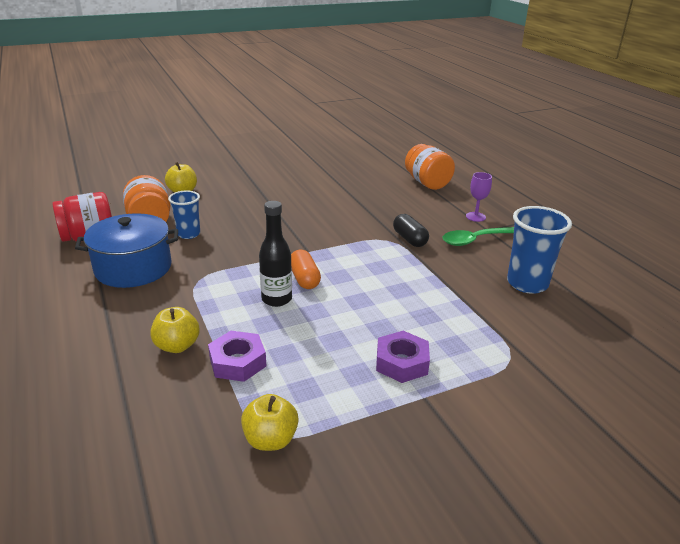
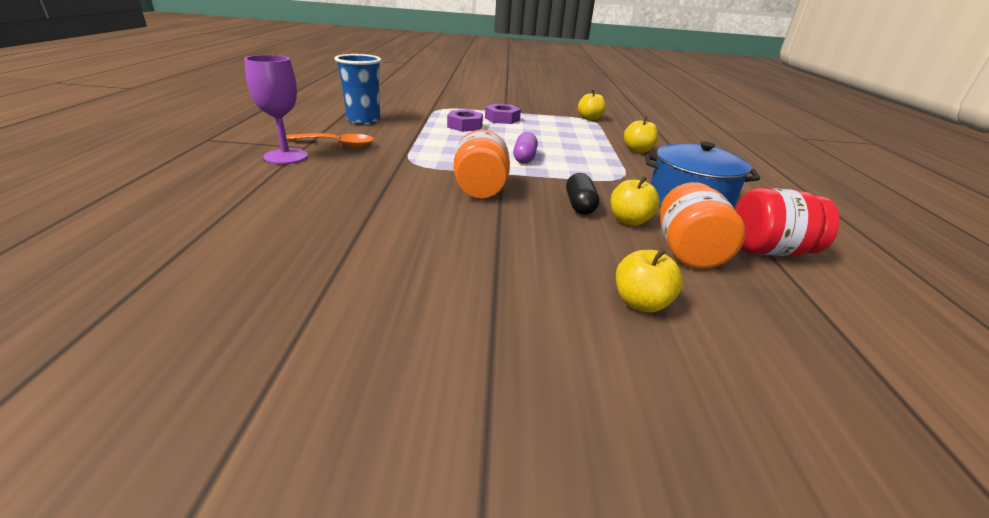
camera: 155 degrees left, 0 degrees up
(188, 234) = (629, 221): blue cup -> yellow apple
(237, 362) = (598, 137): purple nut -> purple nut (465, 126)
(276, 299) = (556, 153): black bottle -> none
(304, 279) = (524, 158): orange capsule -> purple capsule
(409, 239) = (391, 158): black capsule -> black capsule (579, 205)
(427, 183) = (232, 203): orange jar -> orange jar (480, 189)
(474, 240) = (337, 144): green spoon -> orange spoon
(475, 217) = (286, 156): purple goblet -> purple goblet, size x1.71

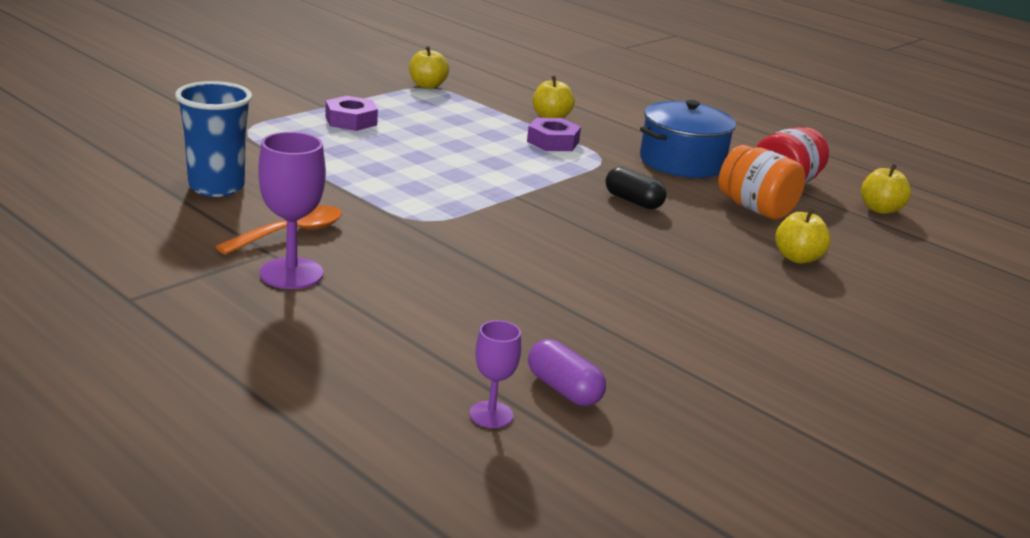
camera: 50 degrees left, 5 degrees down
(140, 259) = (491, 415): none -> purple goblet
(465, 126) = (343, 148): purple nut -> purple nut (553, 142)
(480, 189) = (542, 221): orange jar -> none
(524, 158) = (492, 168): purple capsule -> purple capsule (563, 389)
(629, 221) = (685, 199): yellow apple -> yellow apple (880, 209)

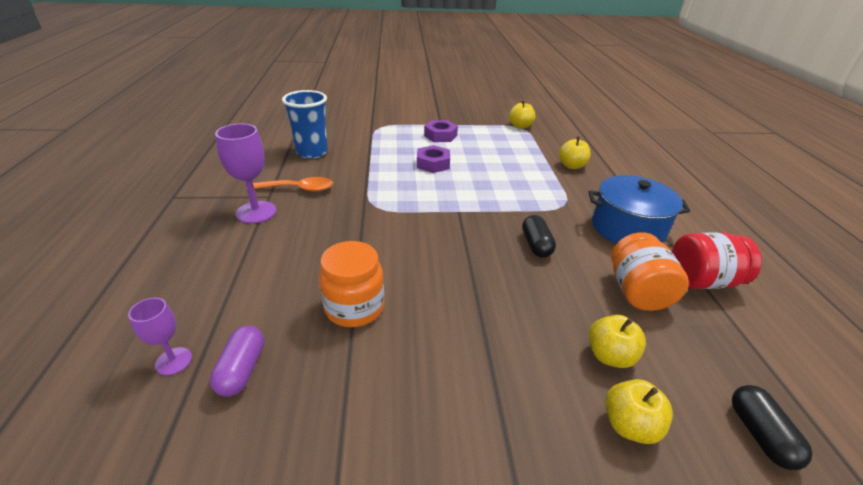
camera: 45 degrees right, 10 degrees up
(553, 142) = (545, 182): purple nut -> purple nut (433, 164)
(570, 308) = (354, 307): none -> orange jar
(880, 209) = (784, 347): yellow apple -> yellow apple (629, 425)
(924, 263) = (760, 435): none -> black capsule

